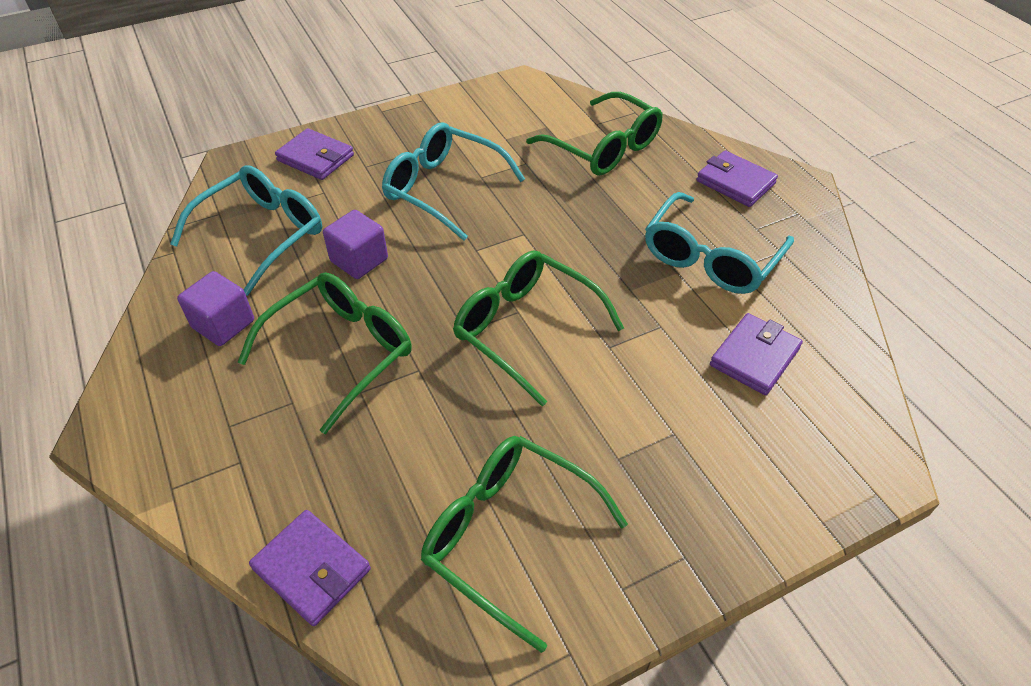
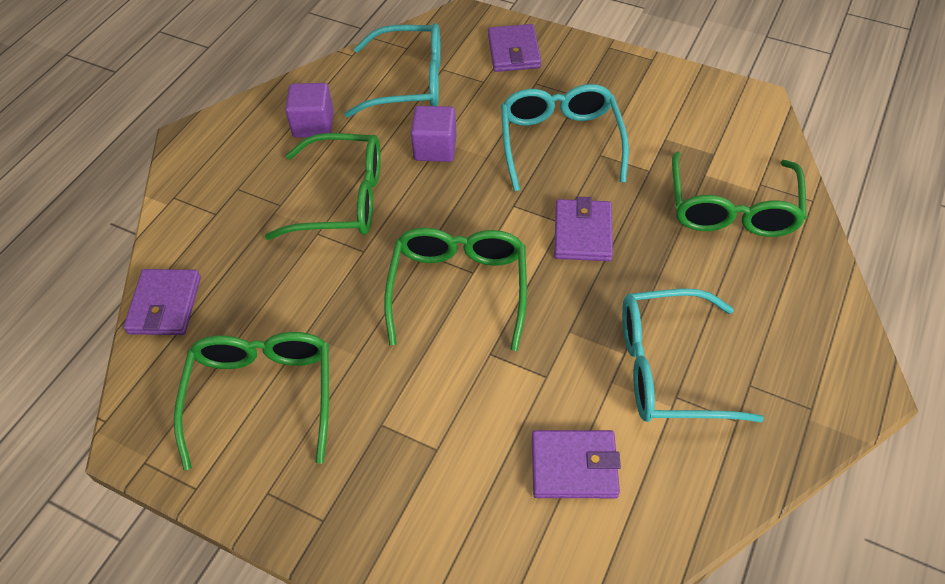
camera: 55 degrees right, 5 degrees up
(735, 182) = (799, 333): purple wallet -> purple wallet (582, 233)

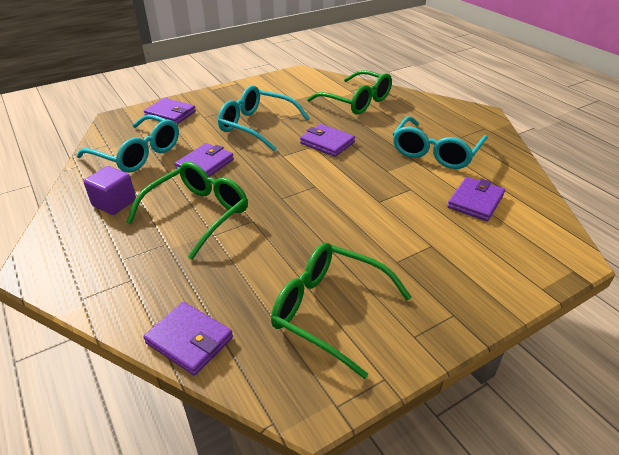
camera: 60 degrees left, 15 degrees down
(409, 82) = (138, 154): turquoise glasses -> turquoise glasses turned 90 degrees clockwise
(435, 148) = (205, 164): purple cube -> purple wallet
(459, 288) = (322, 195): green glasses -> none

